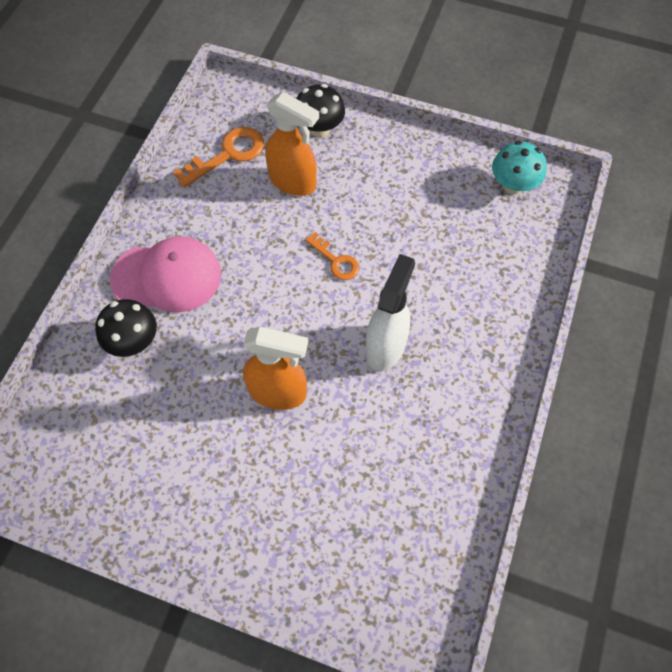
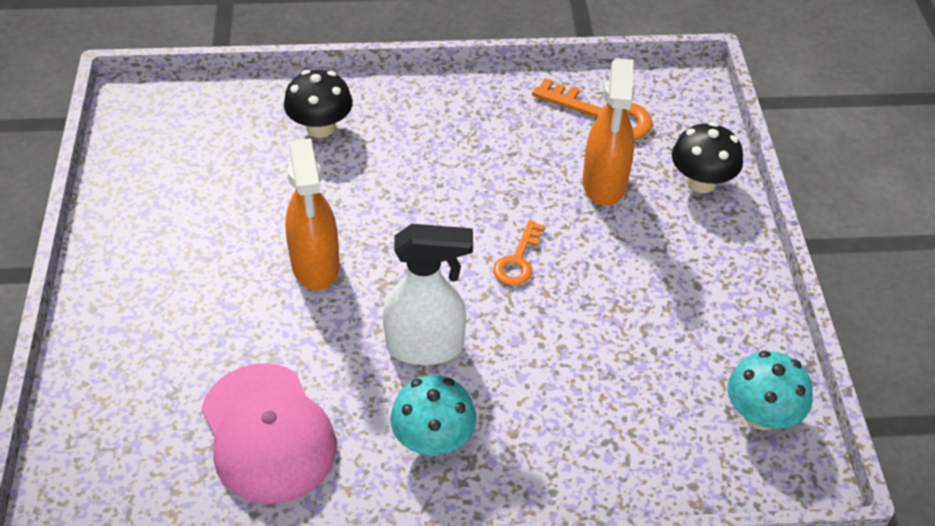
camera: 65 degrees right, 15 degrees down
(167, 277) = (411, 124): pink cap -> pink cap (268, 433)
(464, 369) = (433, 440): none -> turquoise mushroom

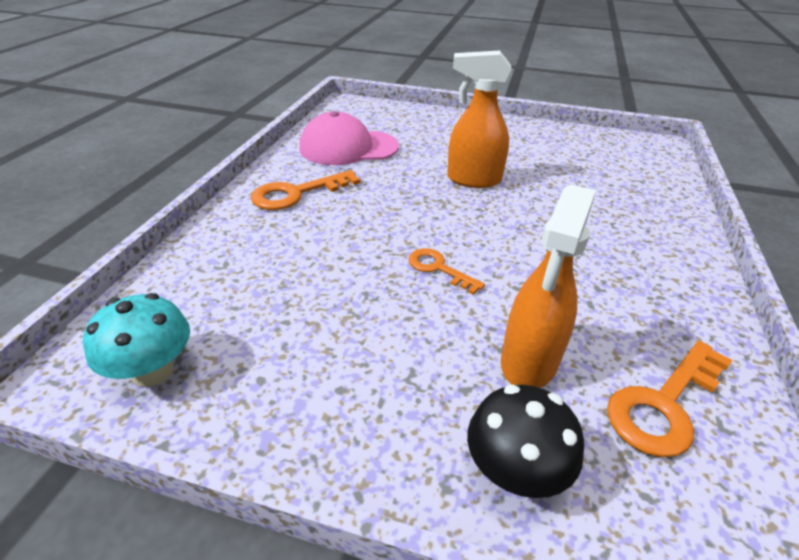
camera: 110 degrees right, 10 degrees down
(320, 127) = (629, 205): black mushroom -> none
(426, 347) = (374, 206): white spray bottle -> none
(433, 440) = (297, 193): turquoise mushroom -> orange key
(604, 184) = (529, 362): orange spray bottle -> orange spray bottle turned 90 degrees counterclockwise

